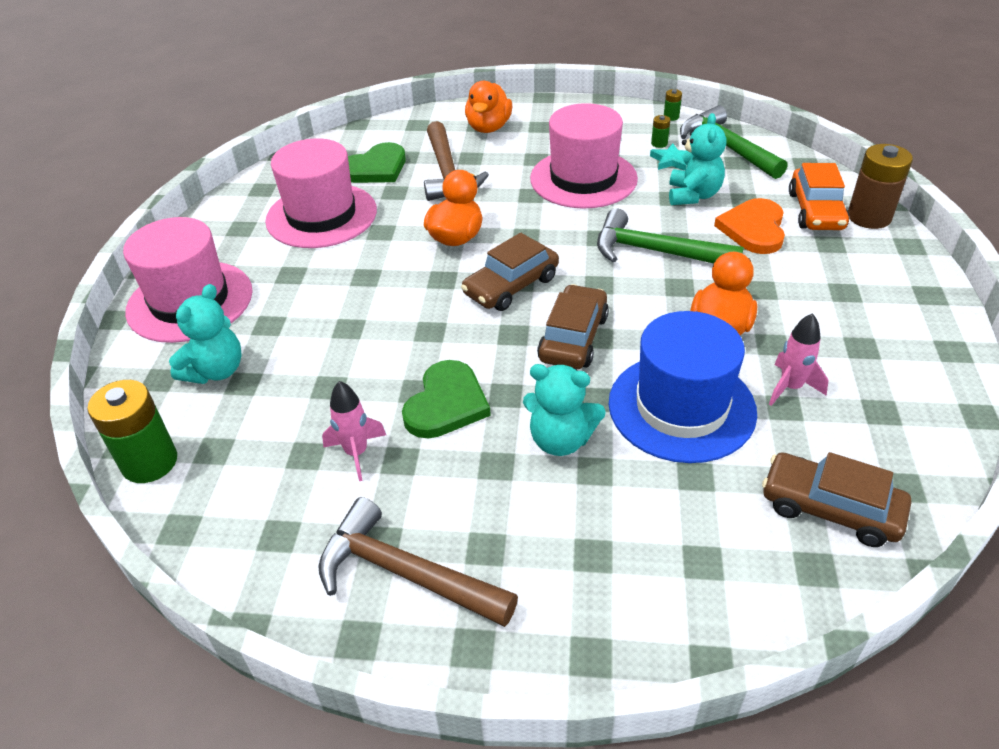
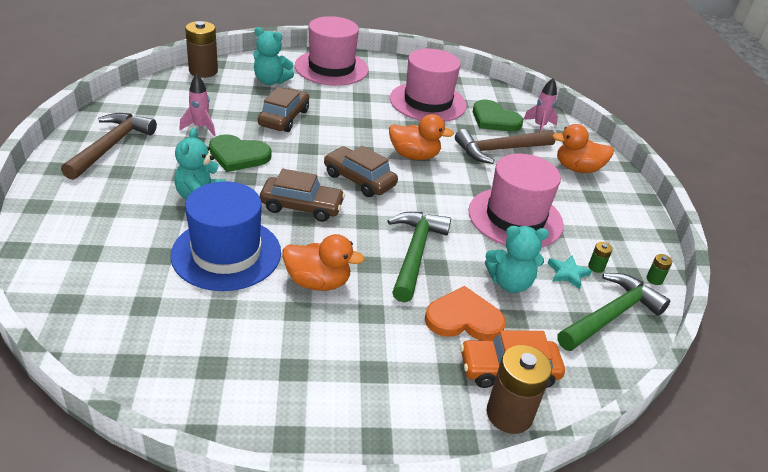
camera: 75 degrees right, 5 degrees down
(150, 462) = (203, 71): green battery -> brown battery
(790, 387) = (243, 314): pink rocket -> pink rocket (539, 126)
(830, 509) = (115, 318): brown car -> brown car (284, 118)

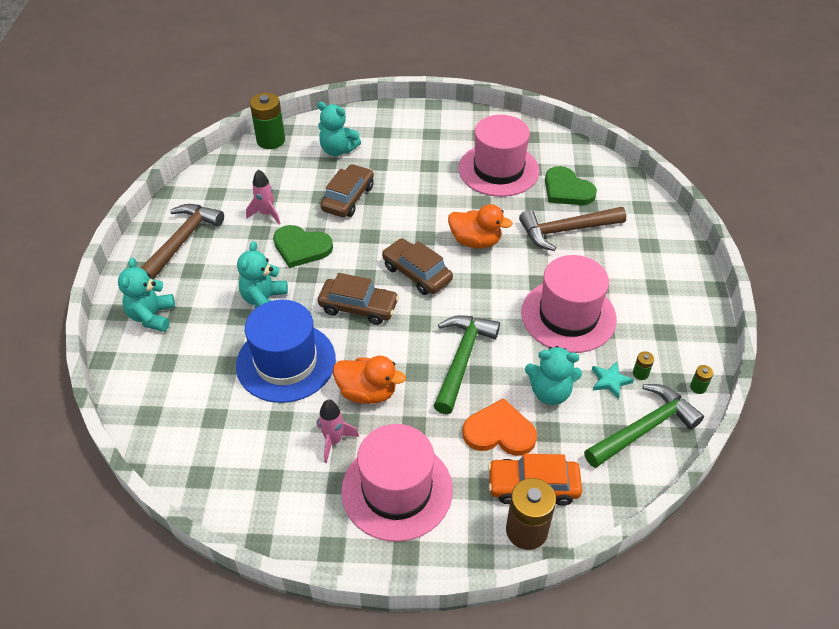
camera: 10 degrees right, 10 degrees up
(75, 210) = (152, 316): none -> turquoise teddy bear
(203, 71) = (271, 140): brown battery -> green battery
(331, 68) = (401, 128): pink hat -> pink hat (397, 490)
(539, 126) = (615, 197): pink rocket -> pink rocket (334, 441)
(577, 168) = (646, 252): orange duck -> none

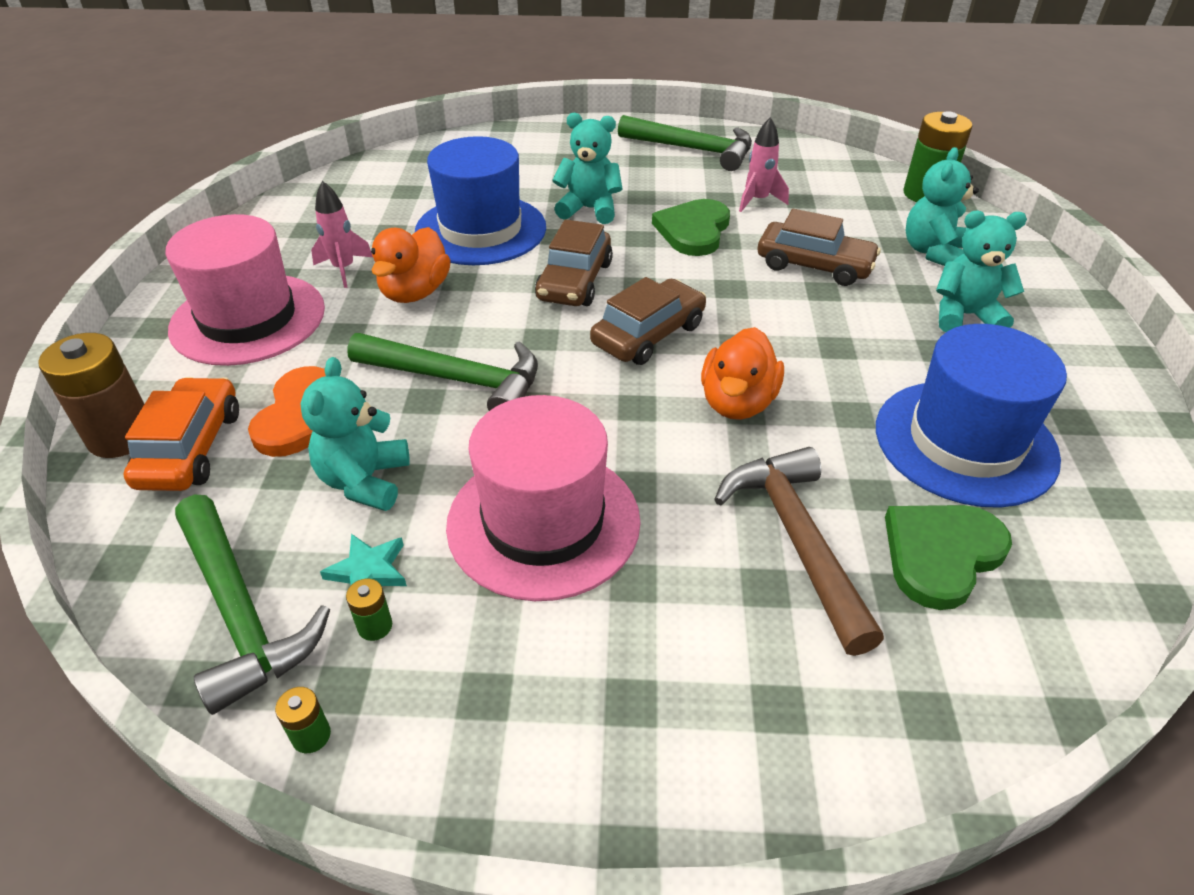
camera: 90 degrees right, 5 degrees down
(152, 316) = (565, 144): turquoise teddy bear -> turquoise teddy bear (965, 315)
(183, 240) = (694, 150): brown hammer -> green hammer
(498, 170) = (965, 442): pink hat -> blue hat

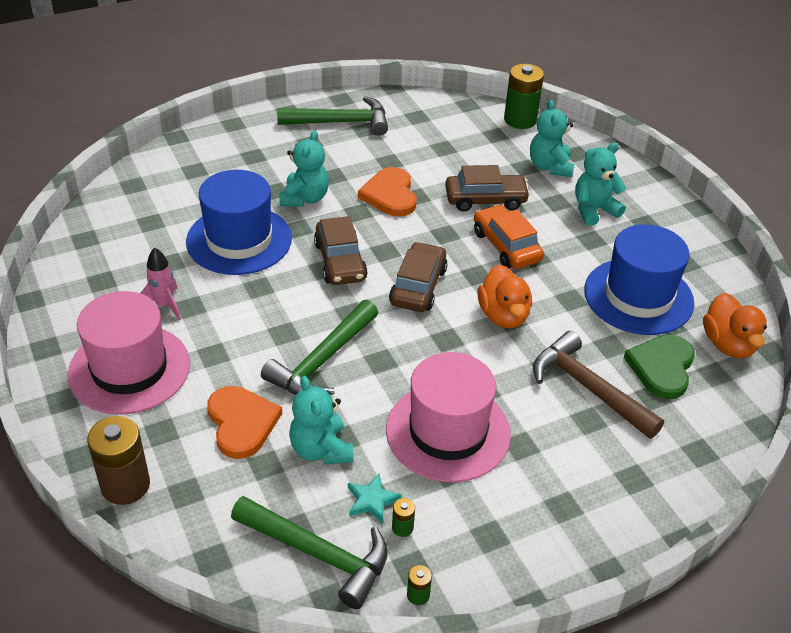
camera: 30 degrees left, 0 degrees up
(190, 448) = (184, 474): orange car -> orange car (506, 246)
(415, 292) = (235, 307): orange duck -> orange duck (728, 344)
(458, 380) = (322, 361): green hammer -> green hammer turned 135 degrees clockwise
(589, 209) = (304, 198): turquoise teddy bear -> turquoise teddy bear turned 120 degrees clockwise
(693, 230) = (390, 195): green heart -> orange heart
(758, 201) = (416, 156): pink rocket -> none

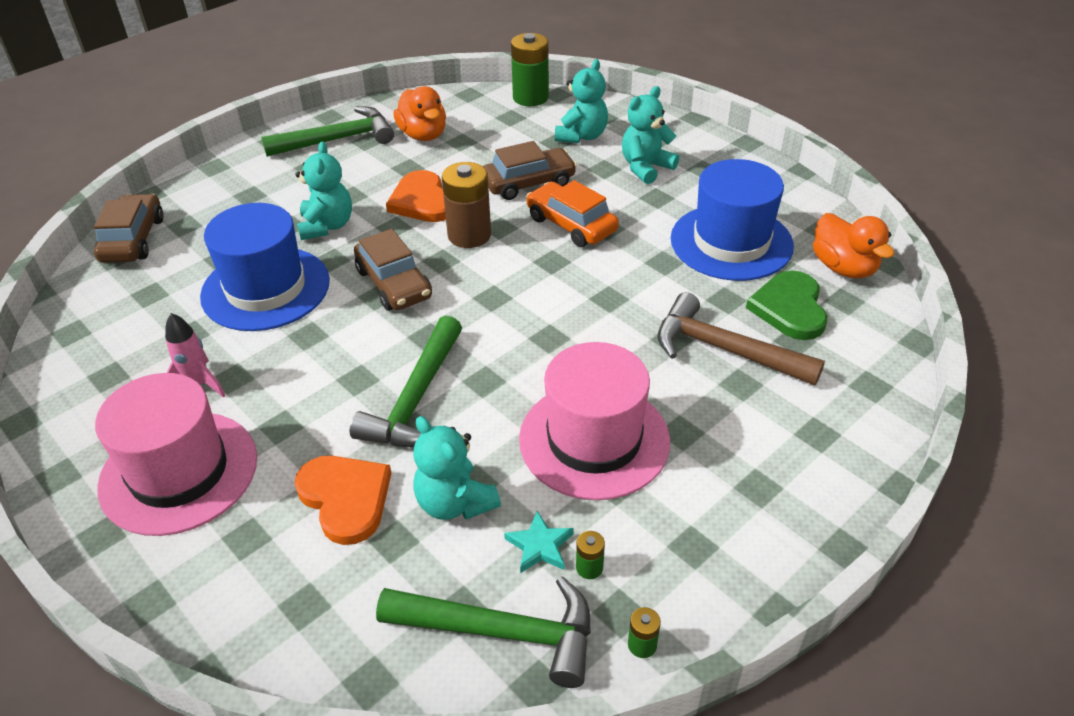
camera: 15 degrees left, 0 degrees up
(125, 485) = (222, 620): brown battery -> brown battery (469, 235)
(418, 286) = (493, 289): brown car -> brown car (133, 239)
(503, 315) = (600, 296): orange duck -> orange duck (423, 135)
(550, 167) = (582, 136): turquoise teddy bear -> turquoise teddy bear turned 135 degrees counterclockwise

